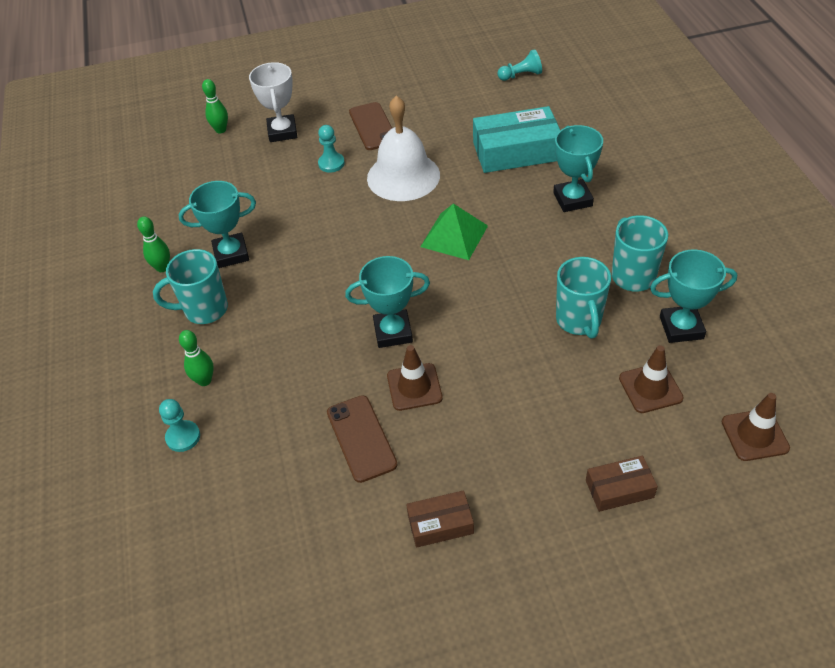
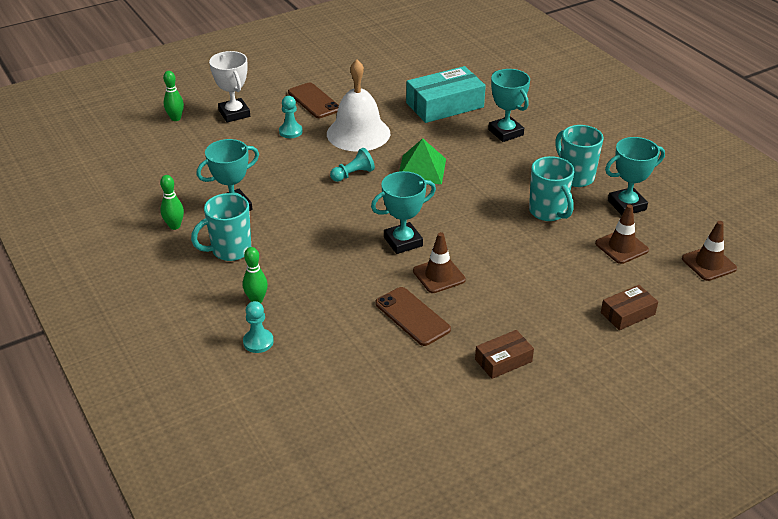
camera: 20 degrees left, 10 degrees down
(521, 75) = (423, 52): turquoise pawn -> turquoise pawn (353, 174)

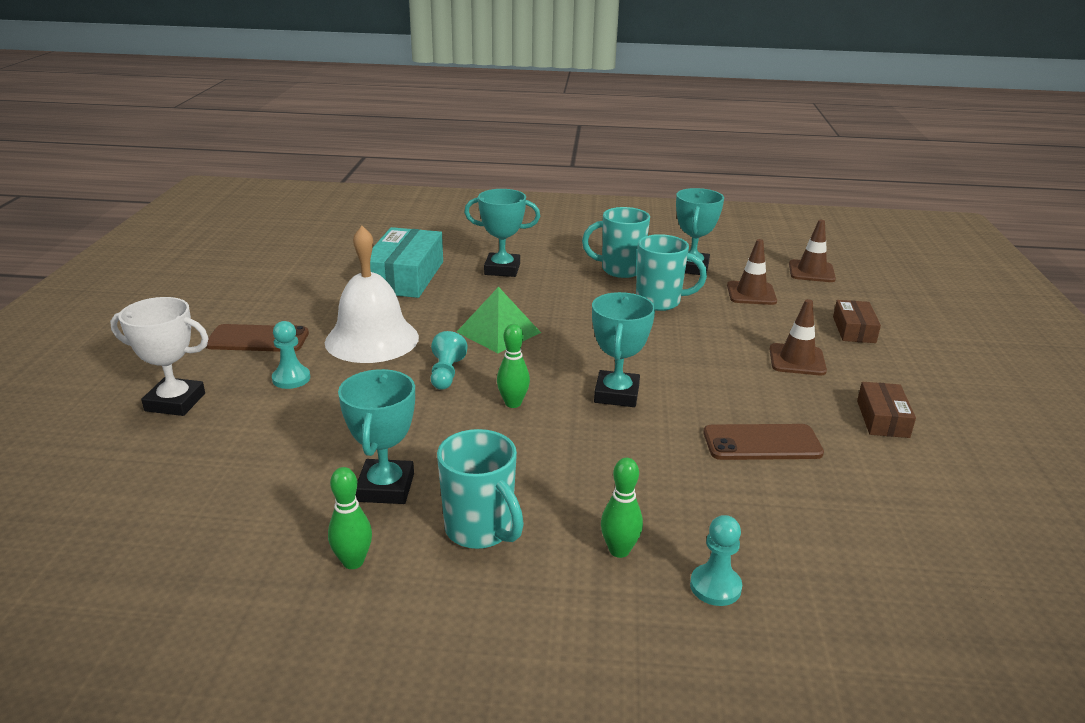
camera: 55 degrees left, 10 degrees down
(175, 118) = (90, 454): green bowling pin -> green bowling pin (513, 403)
(230, 250) = (480, 530): turquoise mug -> turquoise mug turned 45 degrees counterclockwise
(439, 275) = (702, 397): brown traffic cone -> brown traffic cone (797, 360)

